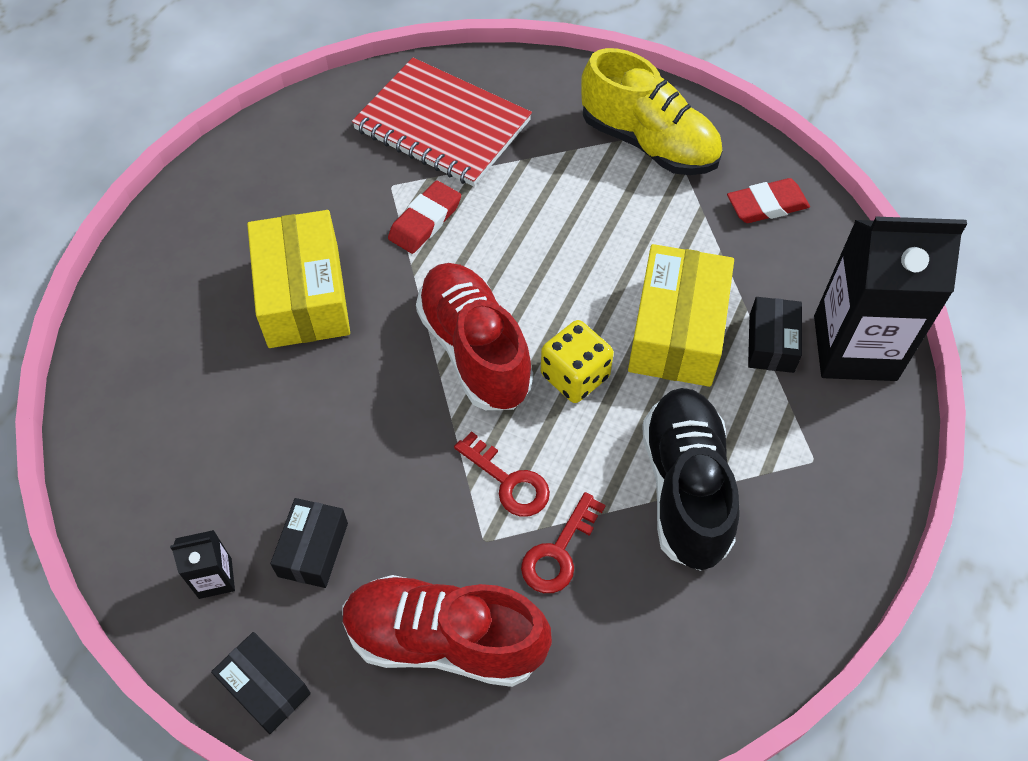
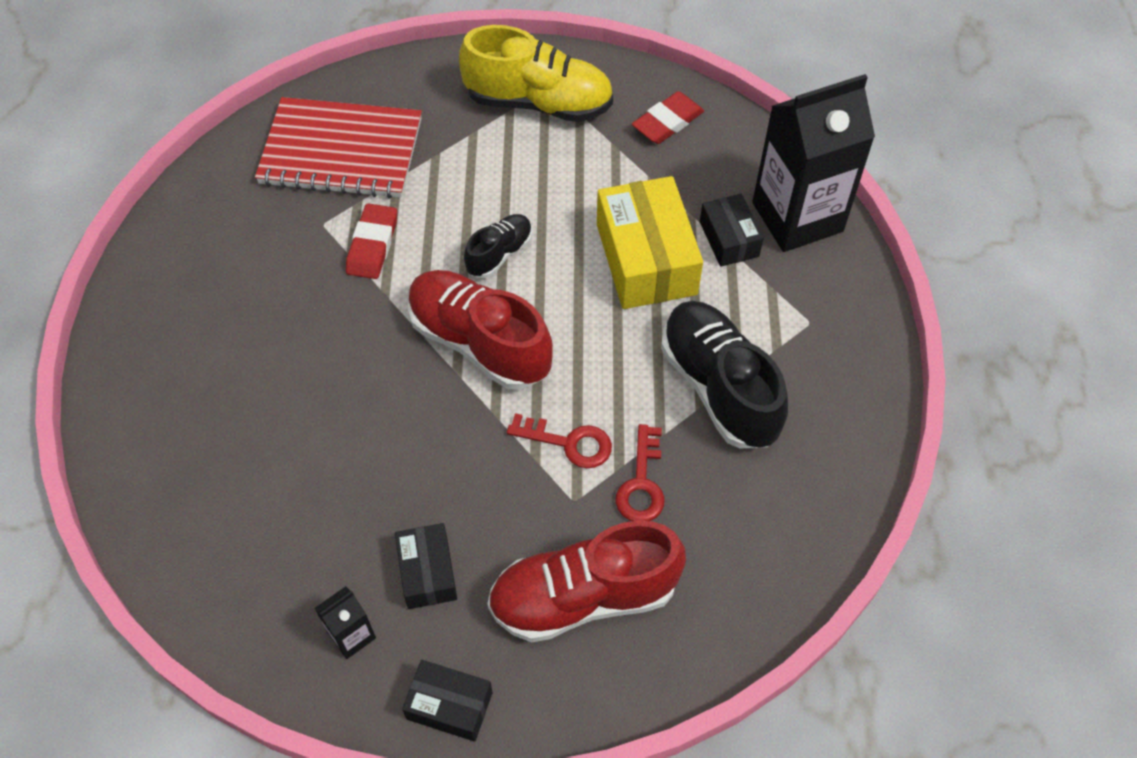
camera: 25 degrees left, 0 degrees up
(303, 295) = (294, 355): yellow box -> none
(537, 273) = (499, 254): none -> black shoe
(575, 376) = (579, 330): yellow dice -> none

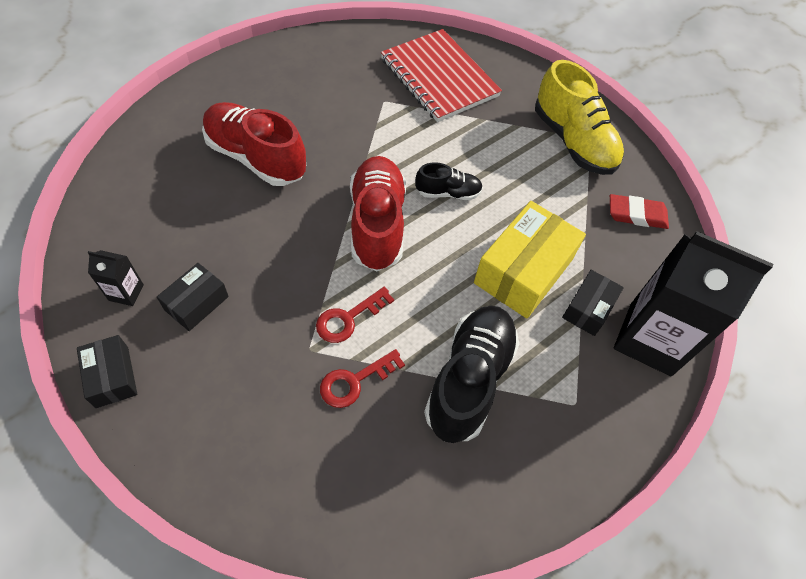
camera: 45 degrees right, 0 degrees up
(372, 245) = (393, 131): red eraser -> none
(568, 443) = (348, 318): red key -> red key turned 75 degrees clockwise
(584, 596) = (243, 403): red shoe -> red shoe (256, 157)

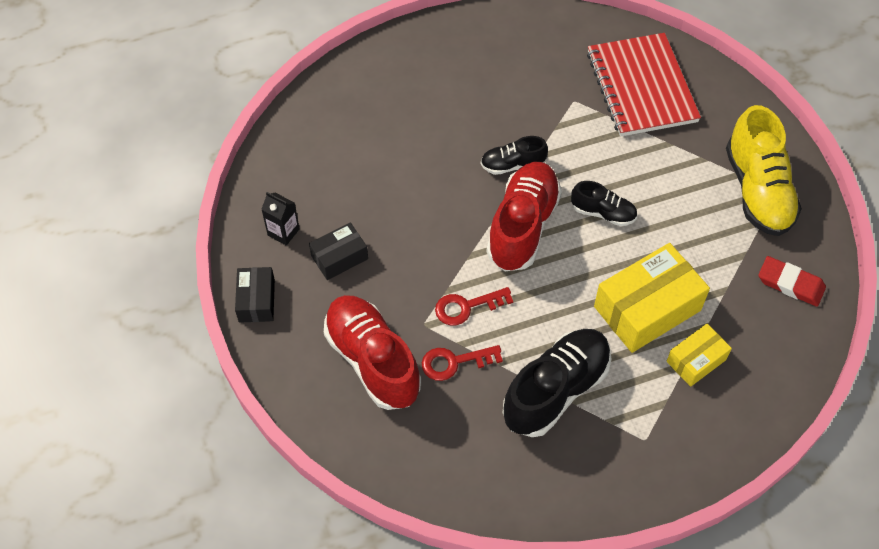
camera: 25 degrees right, 0 degrees up
(256, 157) = (429, 132): red shoe -> red shoe (372, 361)
(347, 169) = (512, 165): none -> black shoe
(588, 308) = (696, 360): black box -> yellow box
(650, 339) = (745, 405): black carton -> none

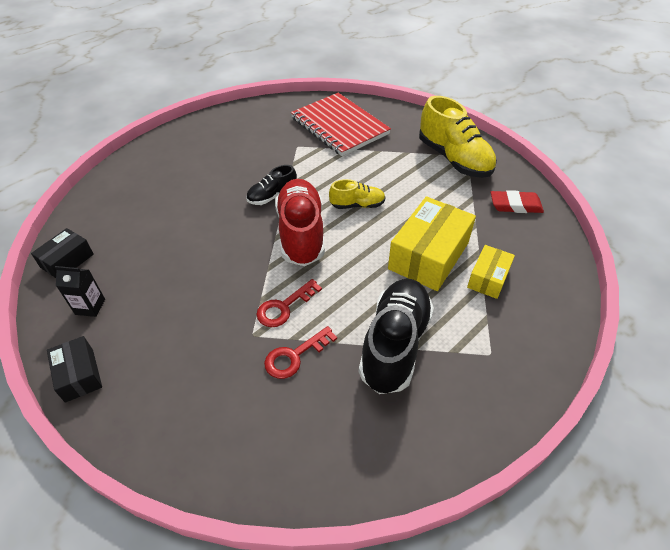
camera: 25 degrees left, 10 degrees down
(339, 257) = (151, 309): black box -> black box (67, 261)
(372, 361) = (217, 385): red shoe -> none
(603, 213) = (357, 205): black shoe -> yellow shoe

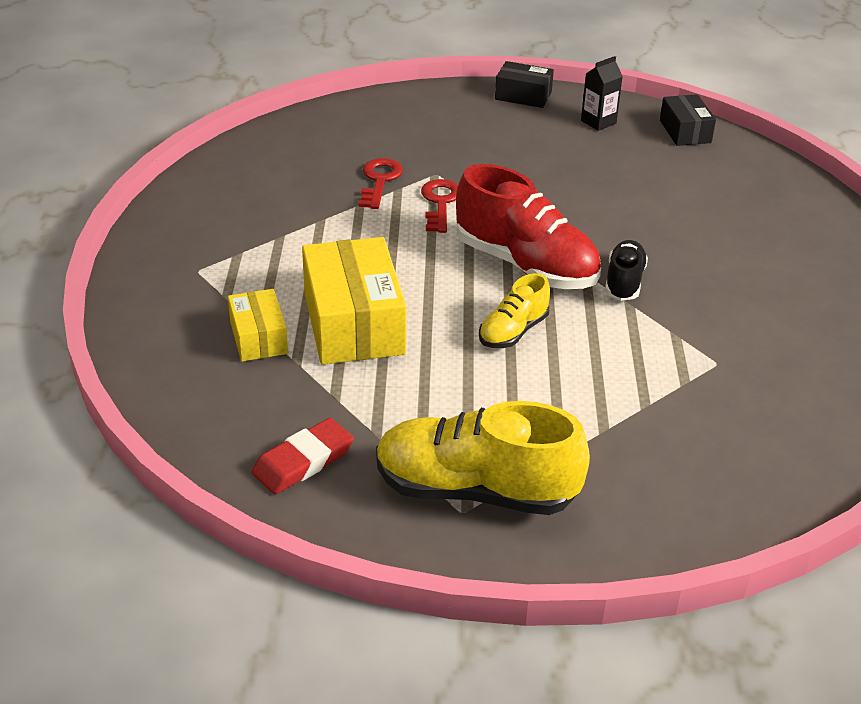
camera: 135 degrees right, 10 degrees down
(339, 126) = (724, 437): red notebook -> none
(394, 344) = (300, 231): black shoe -> none

